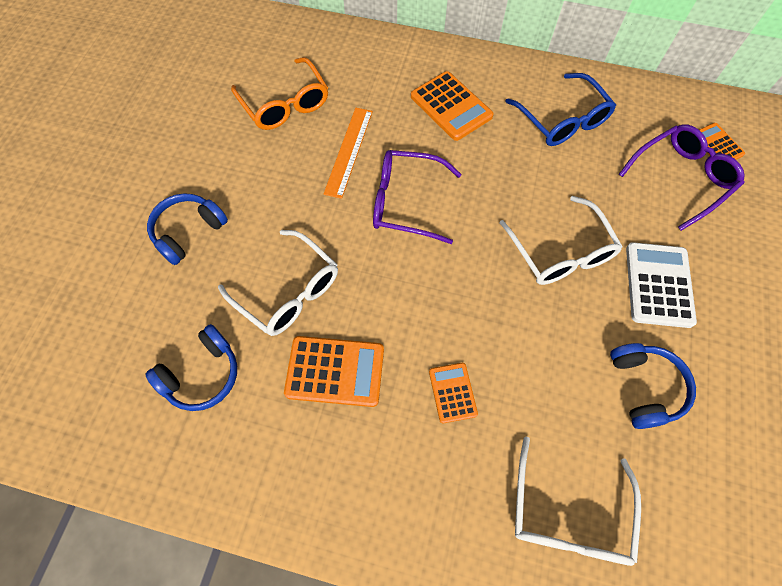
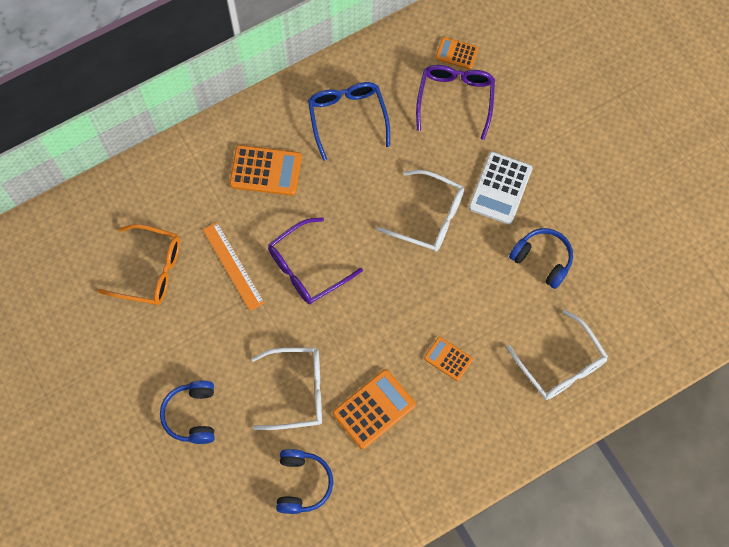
camera: 45 degrees left, 5 degrees up
(562, 120) = (347, 117): blue glasses -> blue glasses turned 120 degrees counterclockwise
(658, 285) = (500, 188): white calculator -> white calculator turned 120 degrees counterclockwise

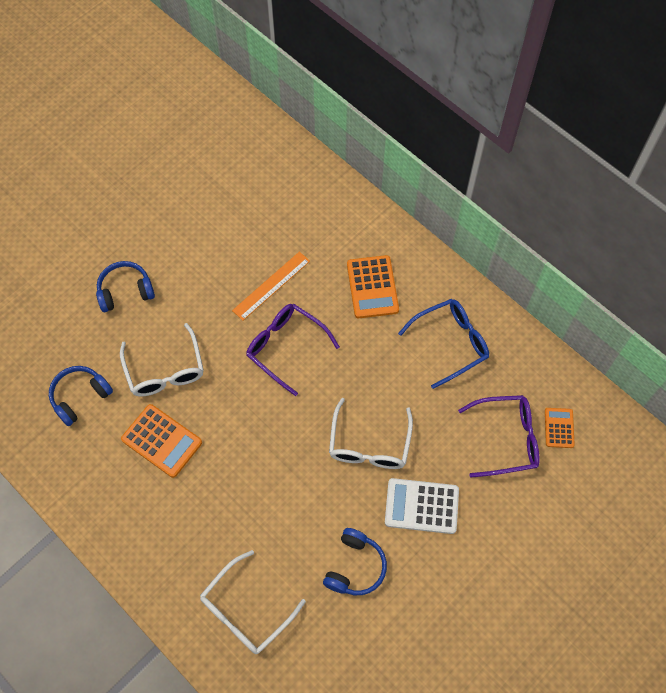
camera: 75 degrees right, 5 degrees down
(150, 270) = (249, 222): orange glasses -> none
(302, 483) = (80, 397): blue headphones -> blue headphones turned 150 degrees clockwise
(448, 359) = (226, 497): orange calculator -> none

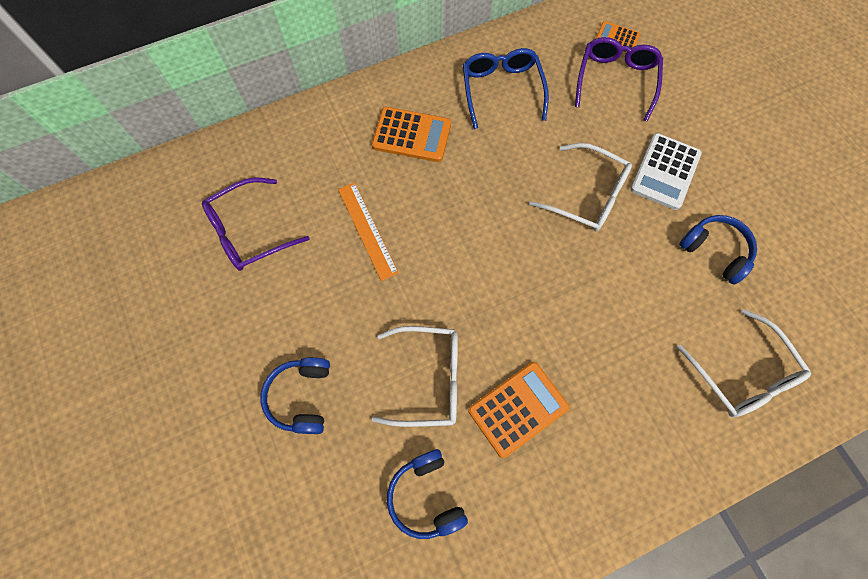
camera: 70 degrees left, 5 degrees up
(285, 347) = (449, 239): purple glasses -> purple glasses (249, 232)

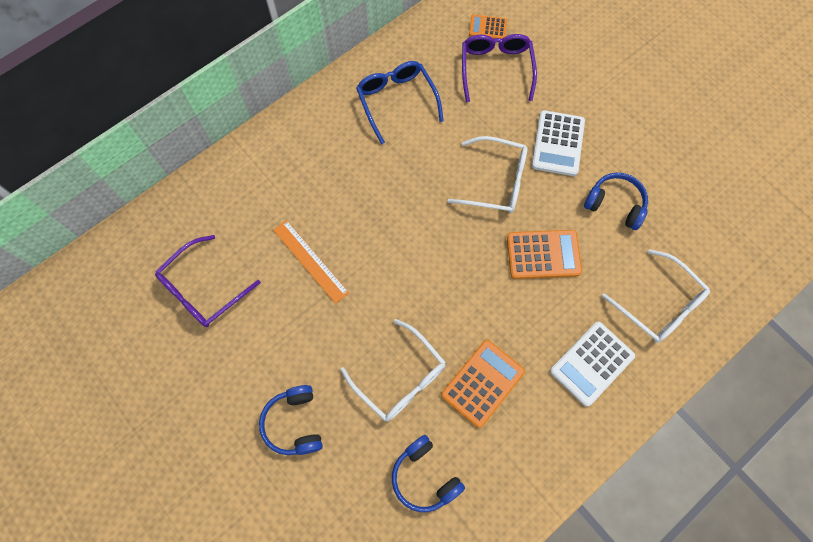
camera: 15 degrees left, 0 degrees up
(412, 135) = (326, 163): orange calculator -> orange calculator (543, 254)
(428, 378) = (400, 378): white glasses -> white glasses turned 60 degrees clockwise
(648, 420) = (592, 363): none -> white calculator

